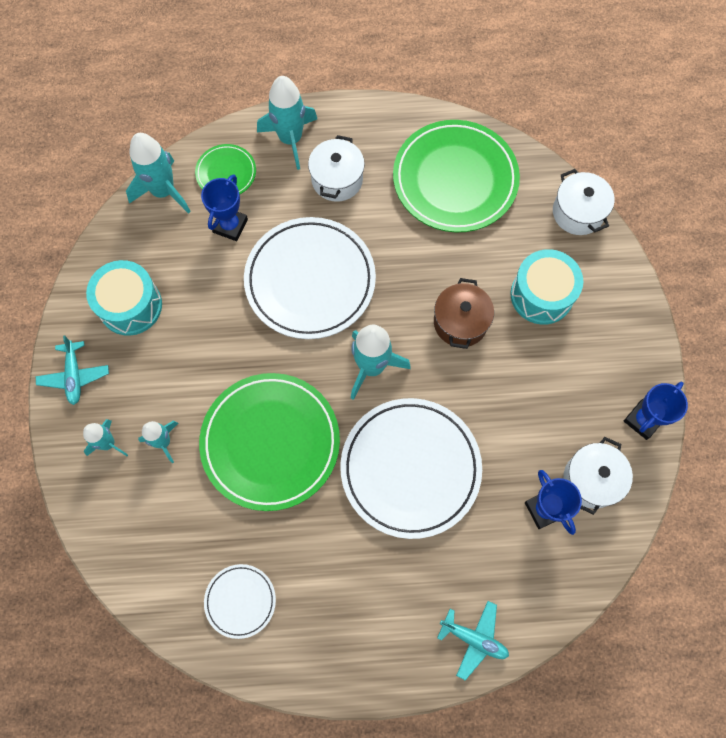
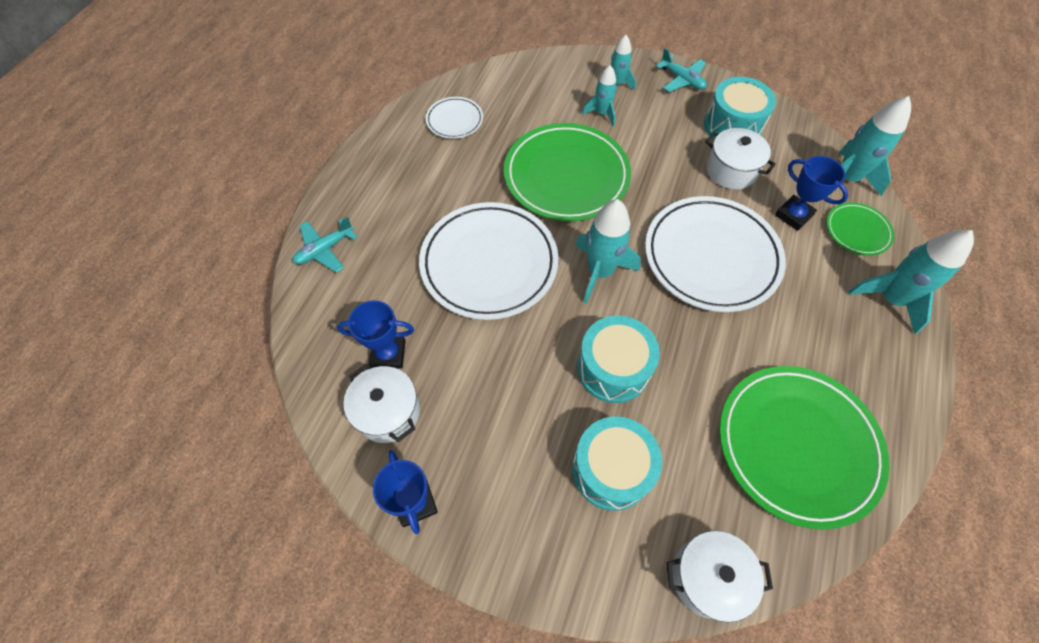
camera: 115 degrees right, 10 degrees down
(74, 376) = (682, 80): turquoise plane -> turquoise plane turned 150 degrees counterclockwise
(337, 179) = (826, 323): white pot -> white pot (731, 170)
(460, 322) = (613, 368): brown pot -> turquoise drum

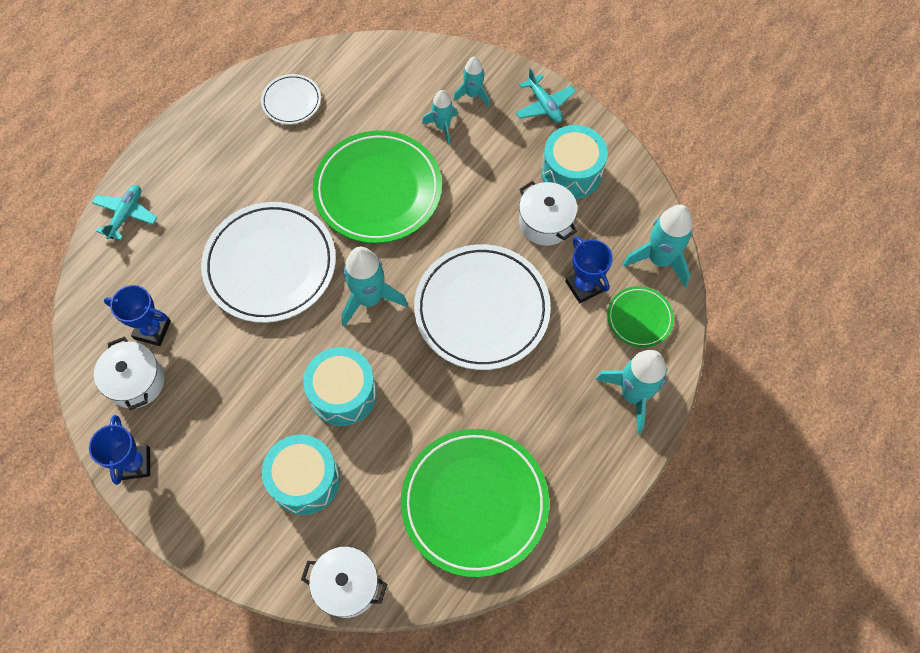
camera: 15 degrees right, 5 degrees up
(325, 250) = (126, 215): turquoise plane -> turquoise plane turned 135 degrees clockwise

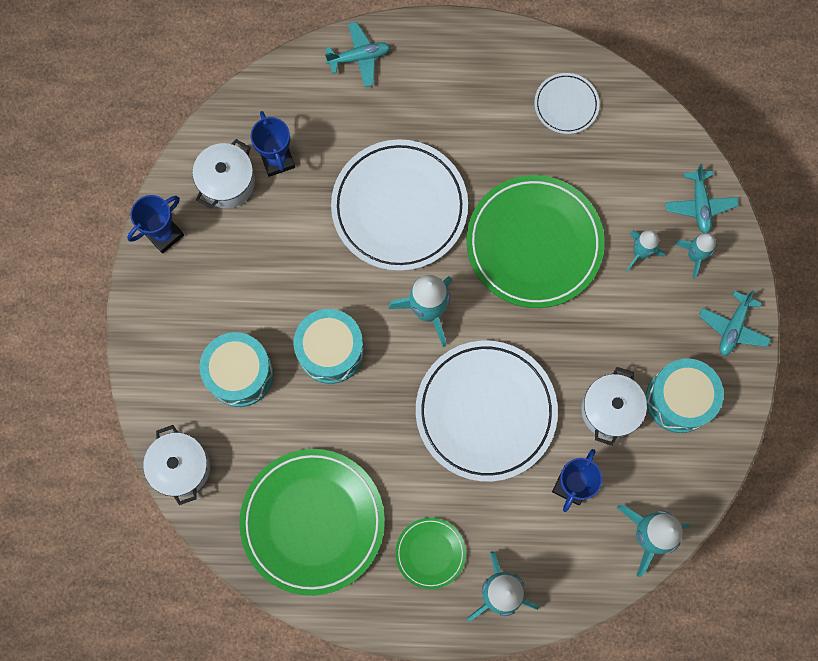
camera: 55 degrees right, 10 degrees up
(438, 67) = (699, 205): none -> turquoise plane
(639, 318) = (575, 554): green plate -> green plate (430, 553)

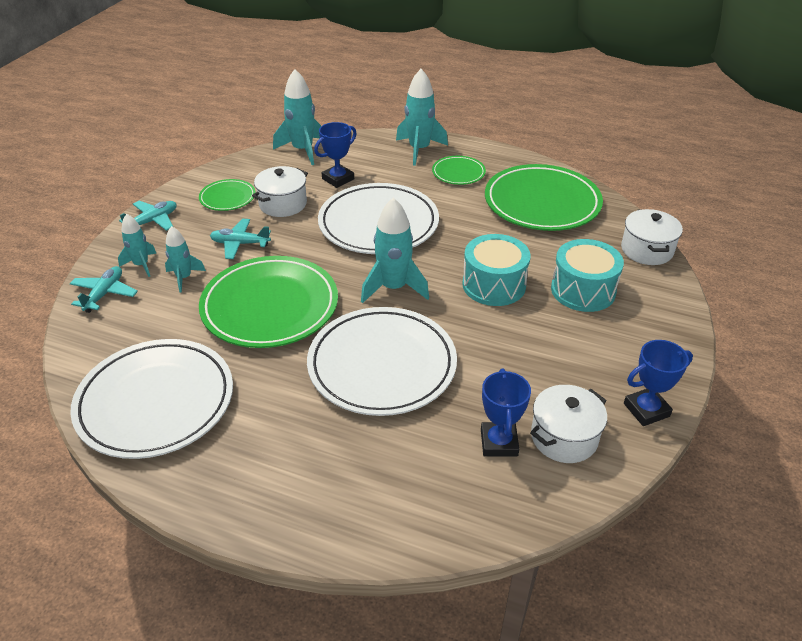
camera: 160 degrees left, 35 degrees down
(359, 57) = (356, 523): turquoise plane -> turquoise plane (240, 244)
(566, 105) = (155, 402): white plate -> white plate, size x2.06
(679, 399) = (227, 198): turquoise drum -> green plate

